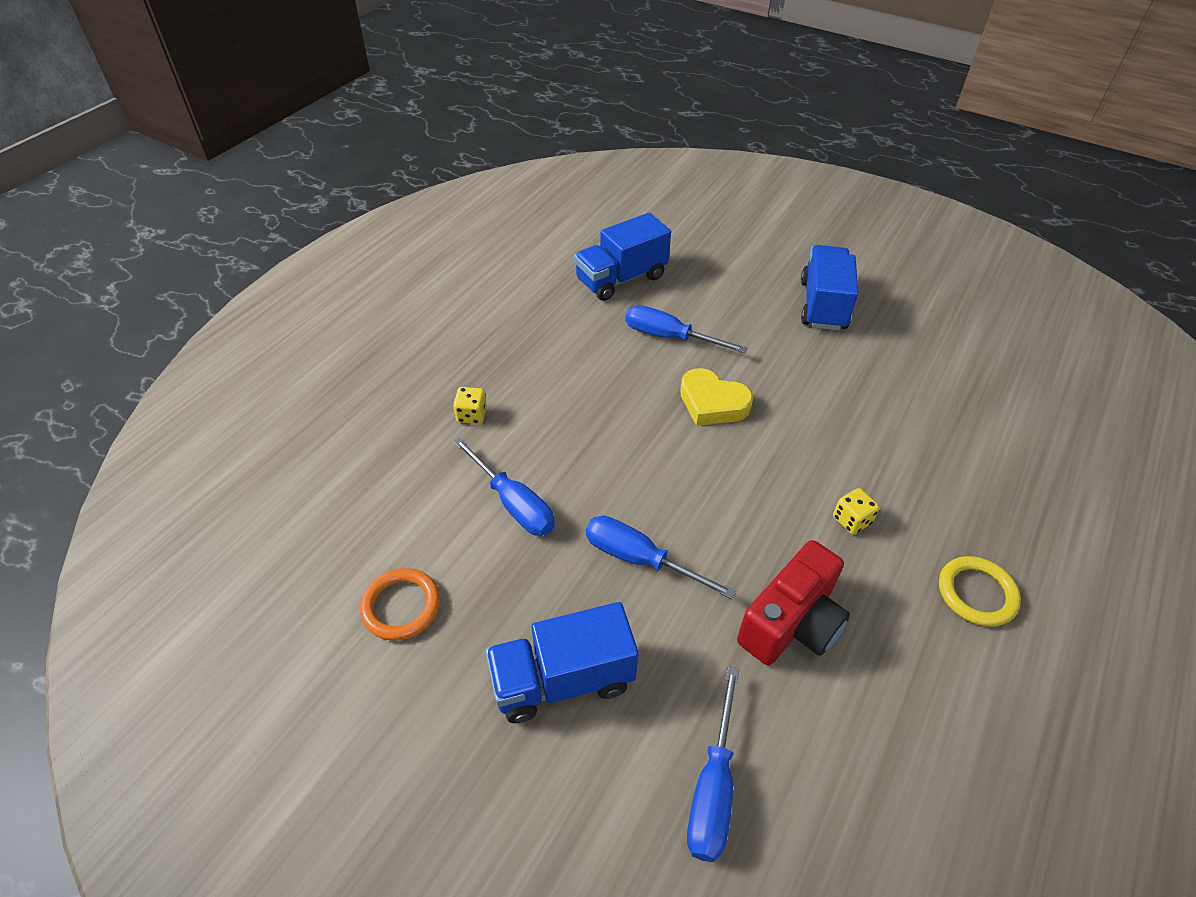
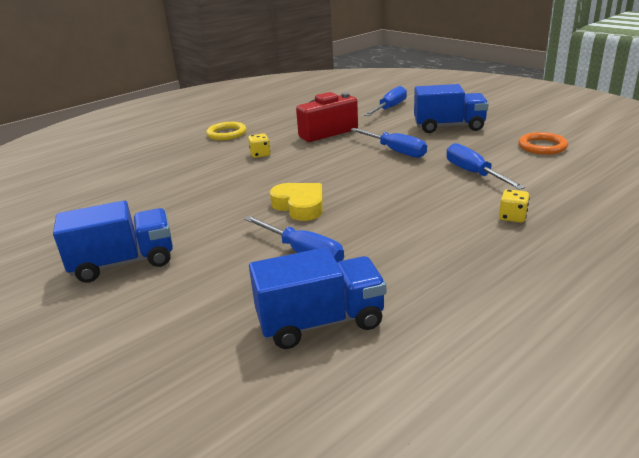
camera: 160 degrees left, 20 degrees down
(822, 305) = (124, 263): blue truck -> blue truck turned 135 degrees counterclockwise

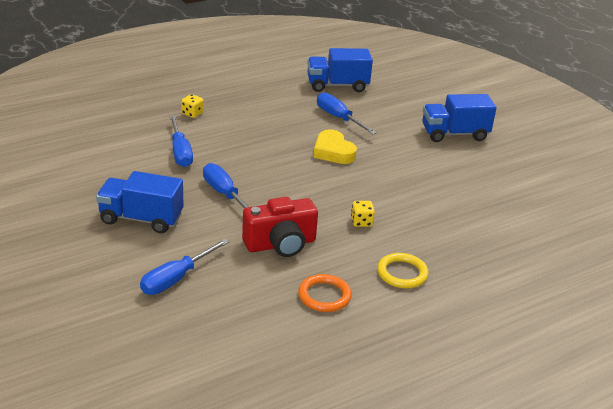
camera: 175 degrees left, 5 degrees up
(542, 146) = (89, 168): orange ring -> orange ring (324, 296)

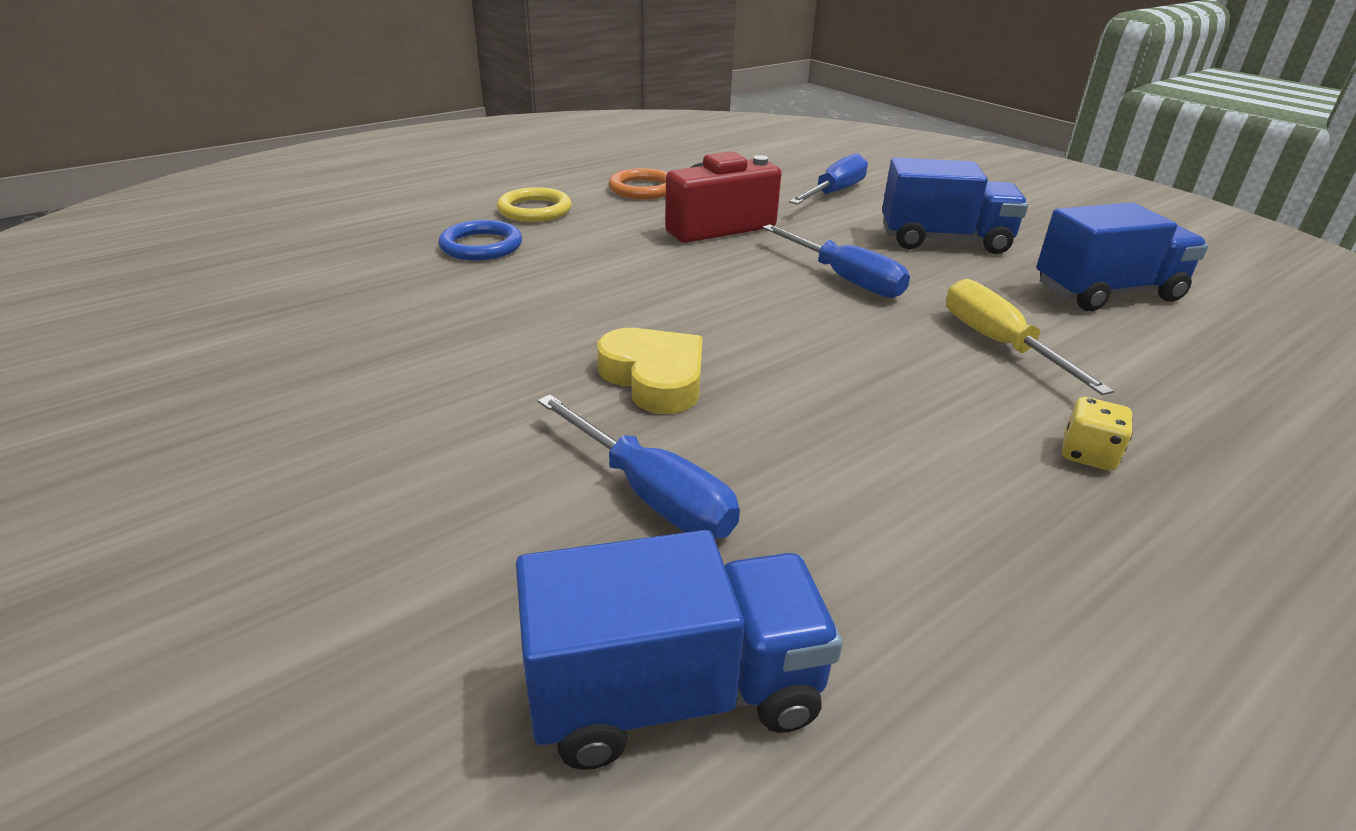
camera: 175 degrees right, 0 degrees up
(180, 152) = (999, 344): blue screwdriver -> yellow screwdriver
(361, 222) = (590, 258): yellow dice -> none
(426, 238) = (481, 246): none -> blue ring
(454, 134) = (274, 474): blue truck -> blue truck (1107, 293)

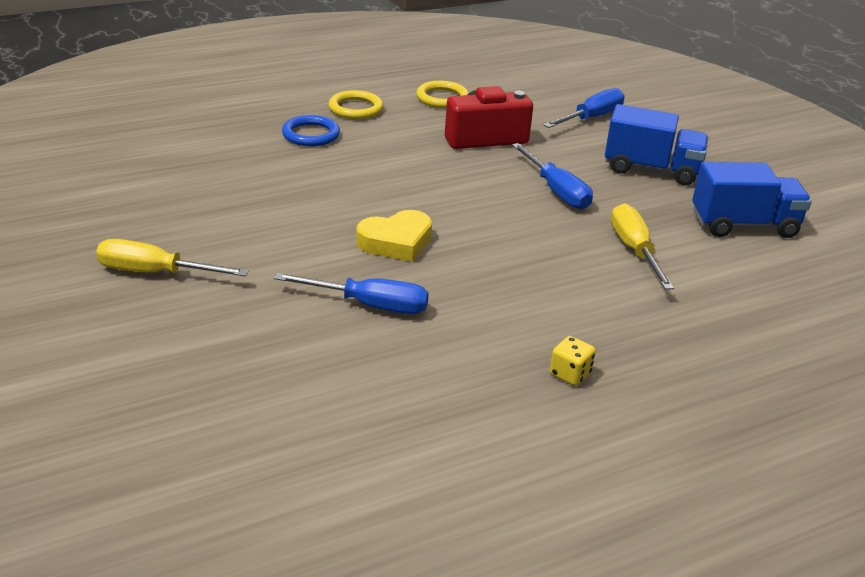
camera: 10 degrees right, 0 degrees up
(244, 492) = (155, 273): none -> yellow screwdriver
(642, 189) = (442, 98): orange ring -> yellow ring
(651, 494) = (369, 305): blue screwdriver -> blue screwdriver turned 45 degrees counterclockwise
(654, 378) = (396, 242): yellow heart -> yellow heart turned 90 degrees clockwise
(675, 692) = (349, 389): blue truck -> none
(1088, 454) = (639, 322): yellow dice -> yellow dice (570, 374)

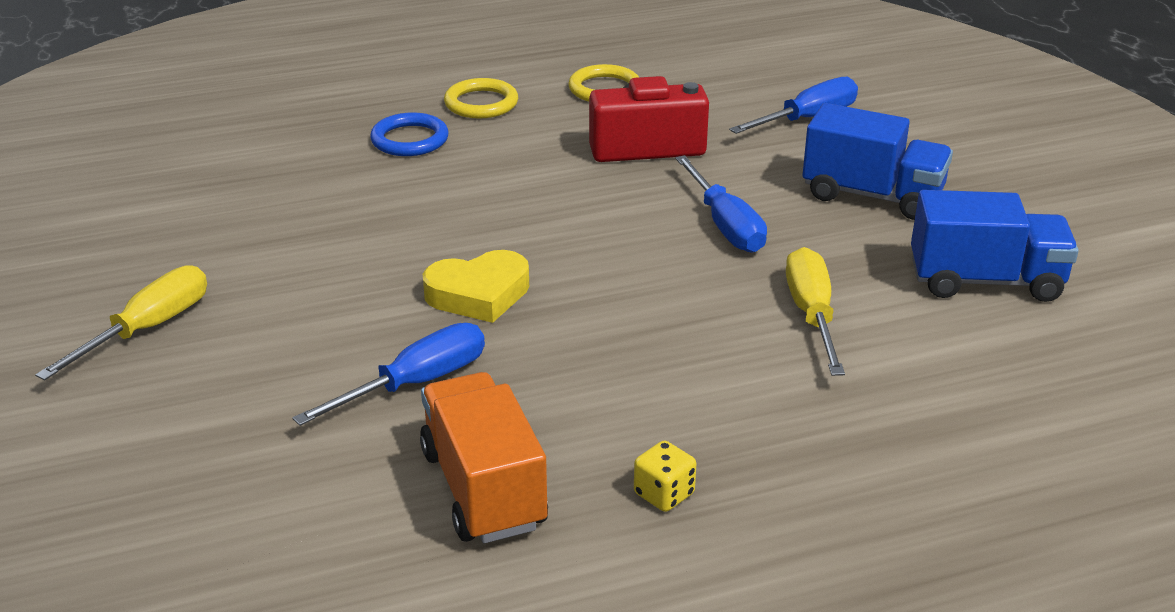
camera: 10 degrees right, 0 degrees up
(155, 273) = (147, 329): yellow screwdriver -> yellow screwdriver turned 105 degrees clockwise
(369, 305) = (415, 383): blue screwdriver -> blue screwdriver turned 60 degrees counterclockwise
(441, 376) = (483, 488): none -> orange truck

